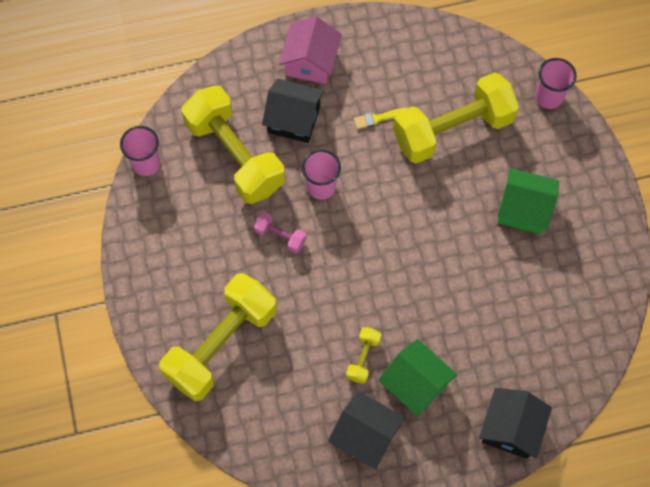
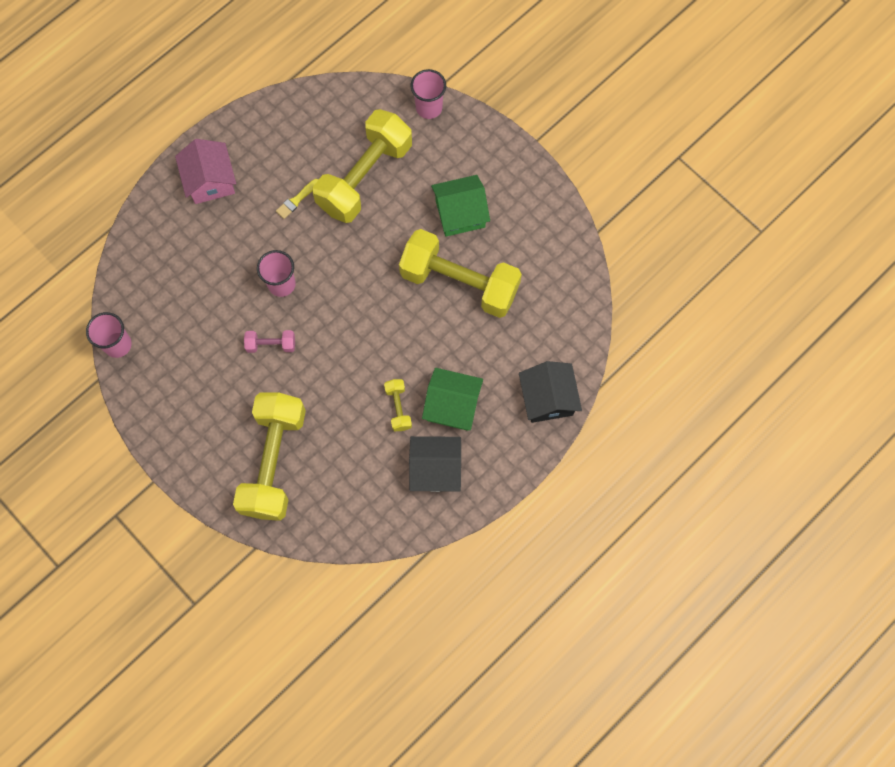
camera: 30 degrees left, 5 degrees up
(235, 155) = (191, 297): yellow dumbbell -> yellow dumbbell (459, 282)
(293, 119) = (224, 238): black house -> none

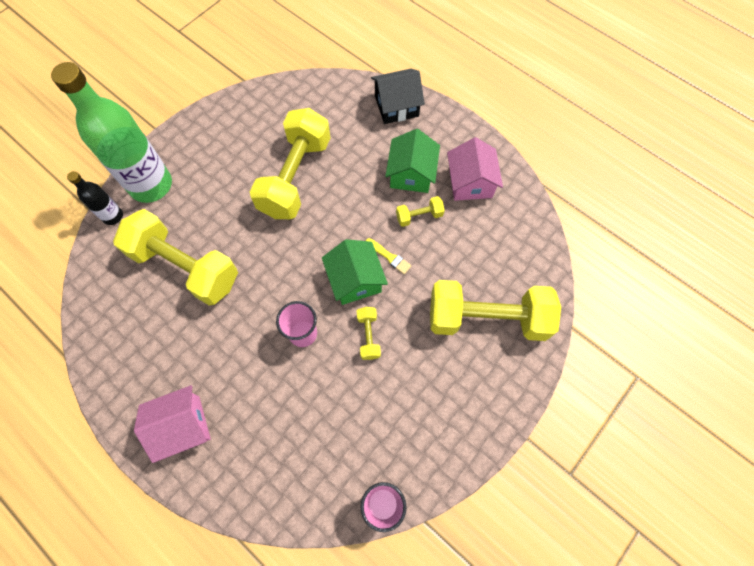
camera: 95 degrees left, 5 degrees down
(271, 344) = (368, 336): pink dumbbell -> yellow dumbbell
(296, 200) = (208, 330): yellow brush -> yellow brush (389, 257)
(429, 108) = (113, 216): pink cup -> black bottle
(435, 469) = (470, 182): black house -> pink house
(460, 213) = (227, 181): green house -> green house (355, 280)
(462, 140) = (151, 185): none -> green bottle

